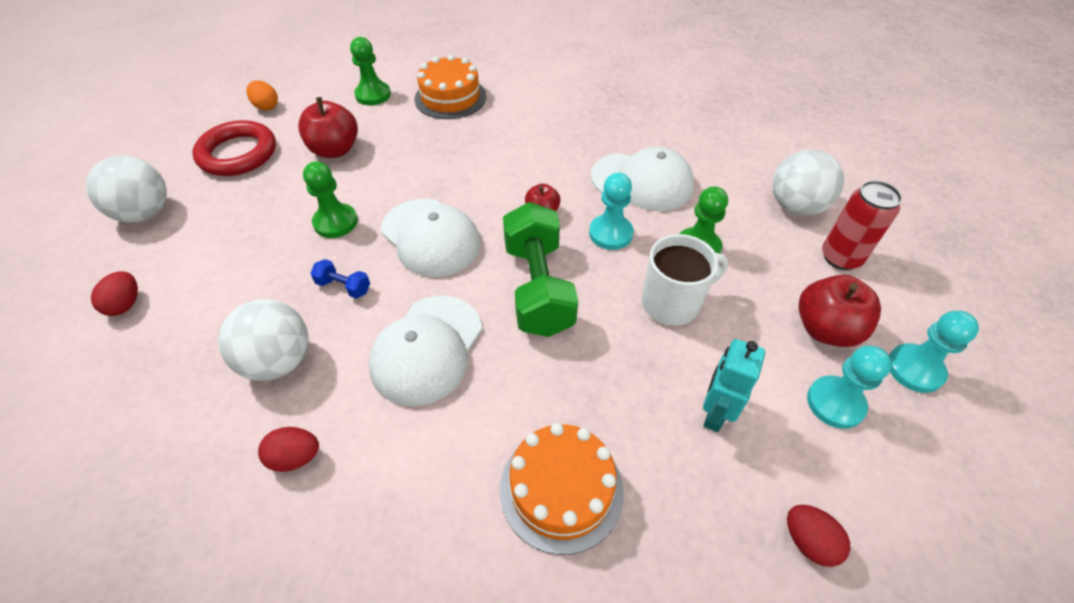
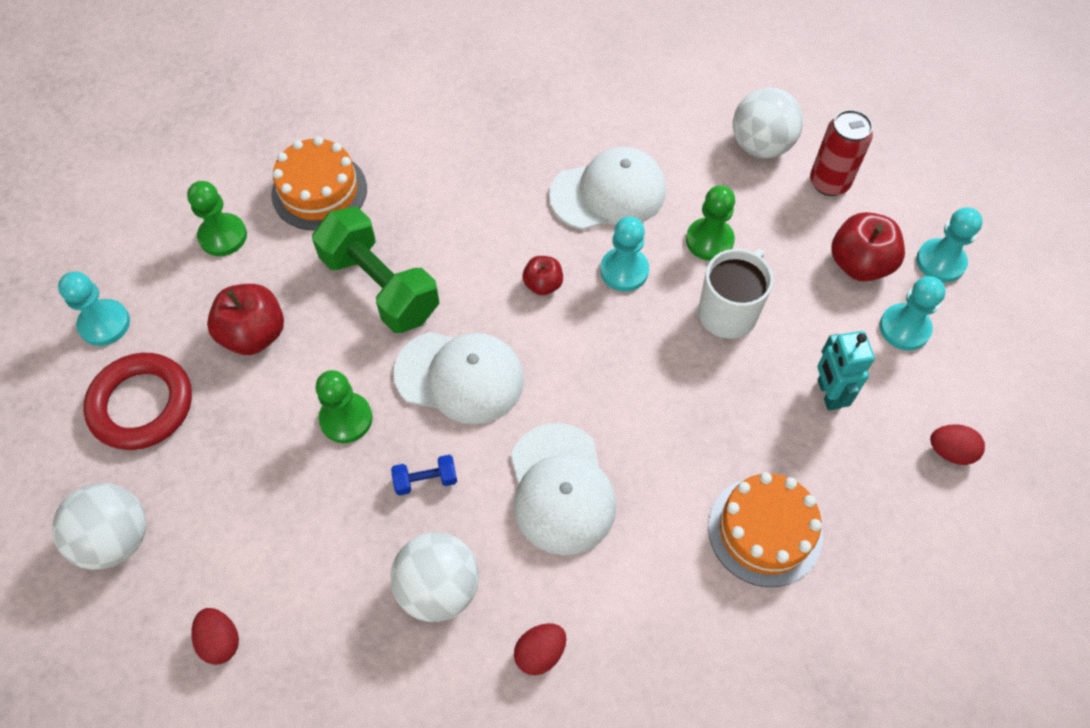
camera: 35 degrees left, 10 degrees up
(266, 106) = (104, 324): orange egg -> turquoise pawn
(538, 287) = (605, 368): green dumbbell -> green dumbbell (380, 286)

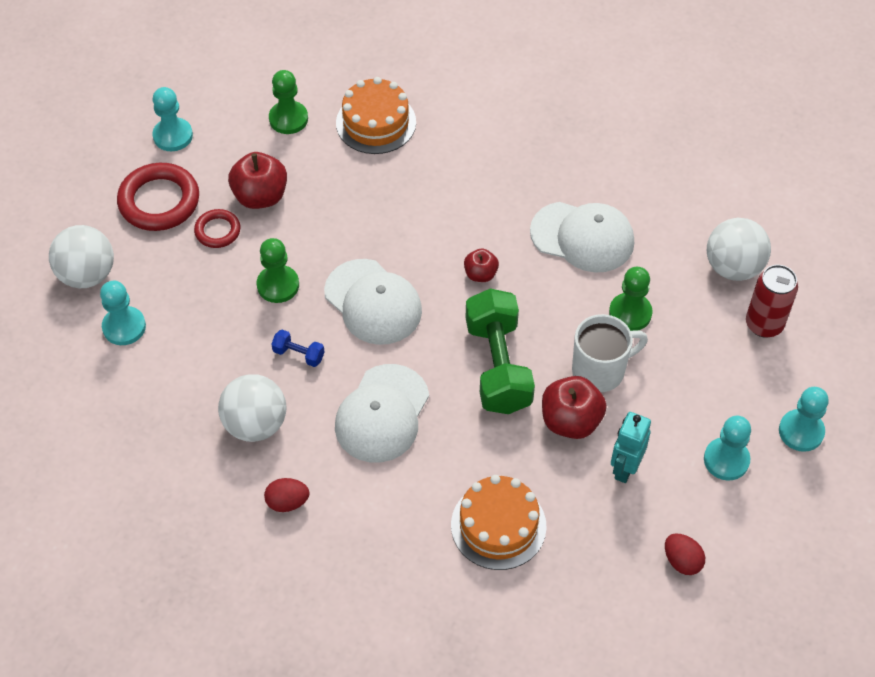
camera: 35 degrees right, 5 degrees down
(220, 641) = (104, 372): red egg -> none
(234, 399) = (217, 231): none -> red ring
(380, 286) = (367, 211): green dumbbell -> green dumbbell (498, 366)
(624, 270) = (547, 298): turquoise pawn -> turquoise pawn (124, 327)
(859, 264) = (733, 395): red apple -> red apple (571, 421)

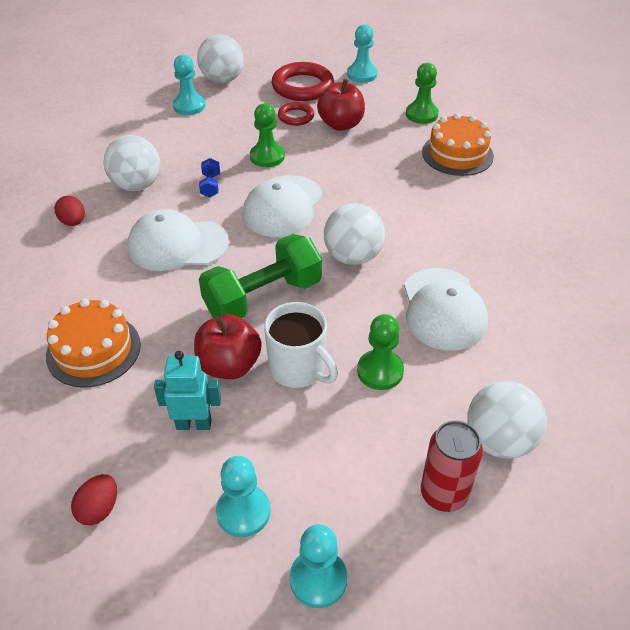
camera: 65 degrees right, 10 degrees down
(480, 274) = (353, 256): red apple -> white ball

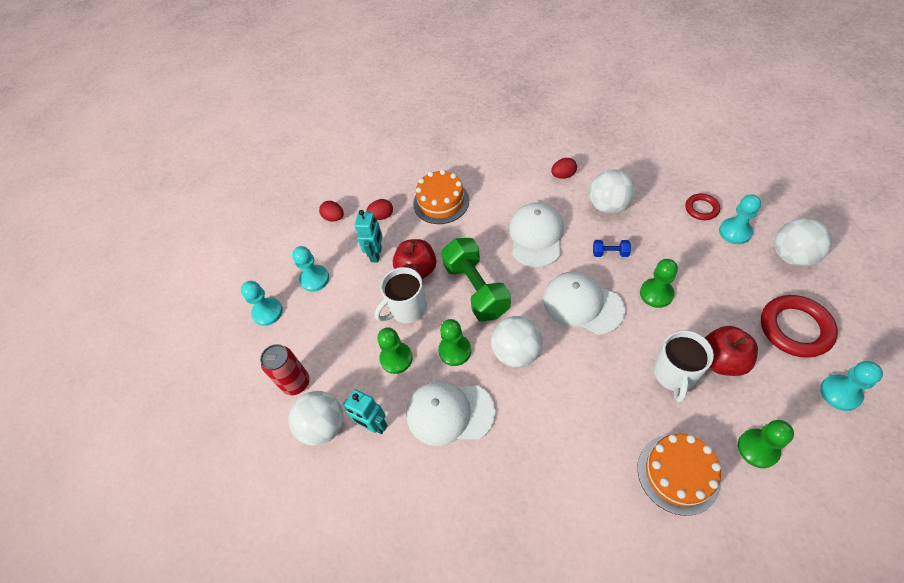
camera: 105 degrees right, 10 degrees up
(109, 429) = (382, 216): none -> red egg
(296, 116) = (731, 319): red ring -> red ring (701, 209)
(359, 311) = (455, 351): none -> green pawn
(360, 150) = (674, 374): none -> white mug
(481, 382) = (373, 425): none -> turquoise robot

